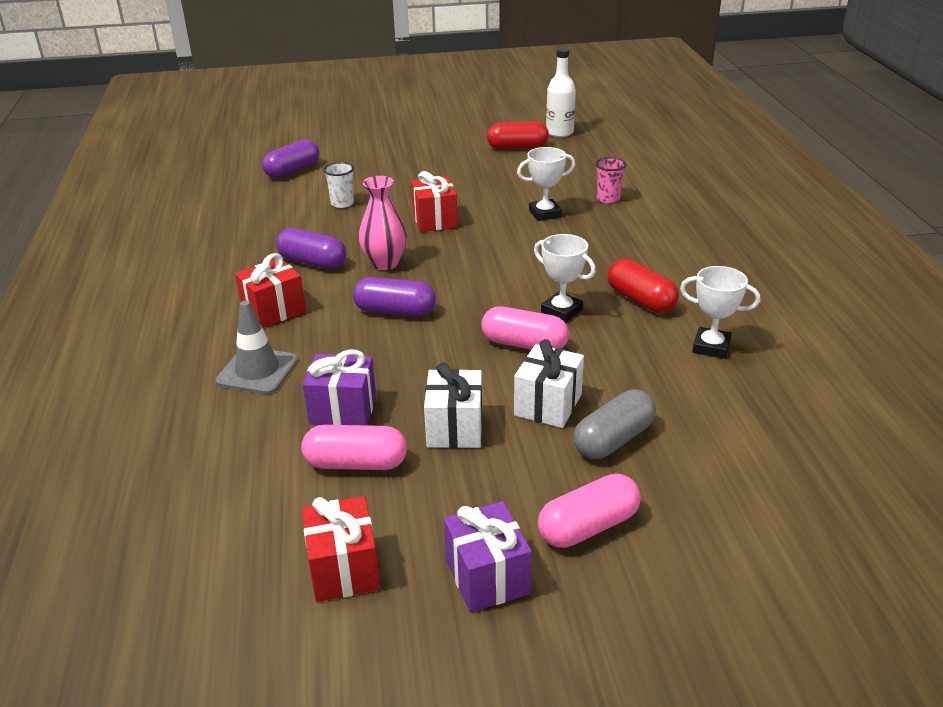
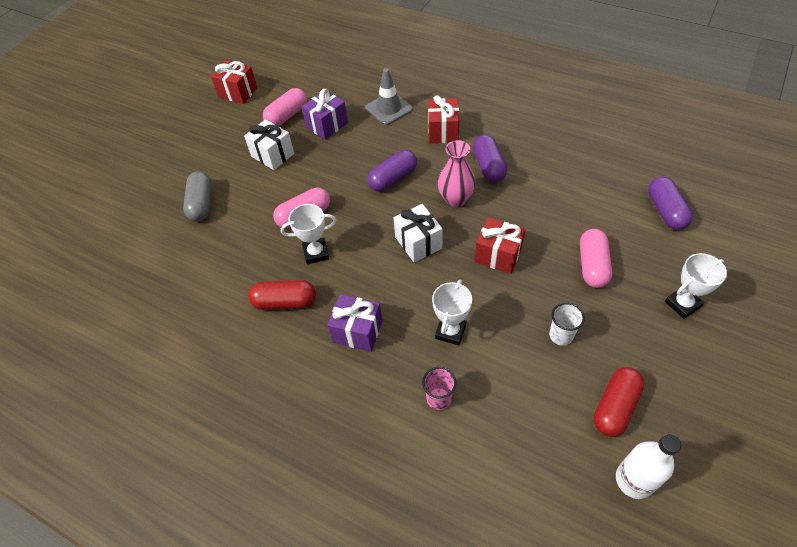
camera: 130 degrees right, 20 degrees up
(312, 262) = (488, 166): purple capsule -> purple capsule turned 75 degrees counterclockwise
(342, 203) = (573, 216): white cup -> white cup (561, 335)
(487, 577) = (189, 125): purple gift -> purple gift (357, 331)
(548, 405) = (249, 195): white gift -> white gift (418, 243)
(588, 526) = (173, 164): pink capsule -> pink capsule (592, 265)
(711, 347) = (209, 299): white trophy -> white trophy (682, 304)

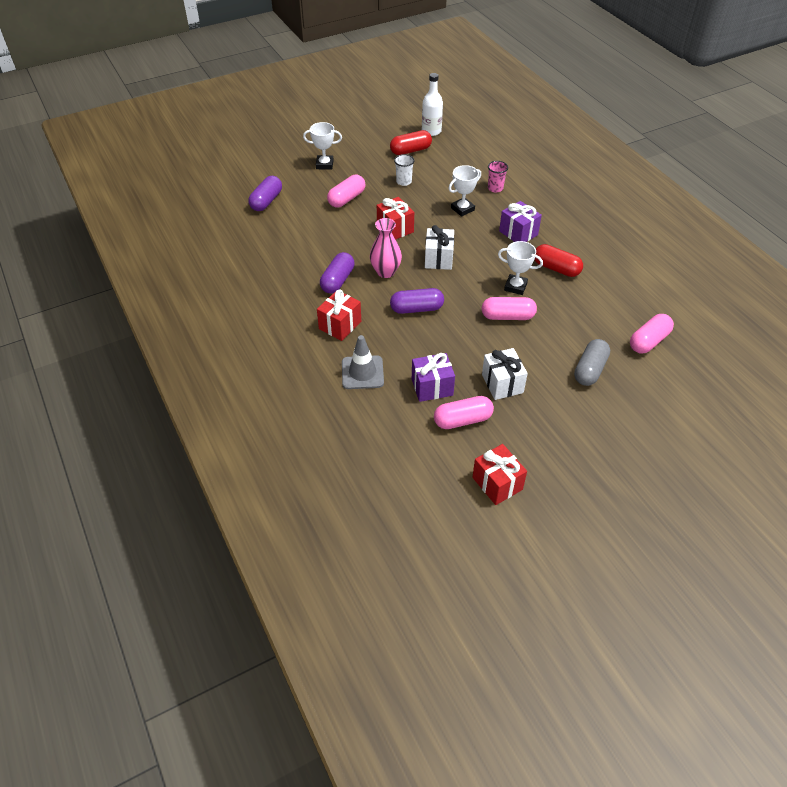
camera: 150 degrees left, 5 degrees down
(152, 262) = (648, 341): none -> pink capsule

